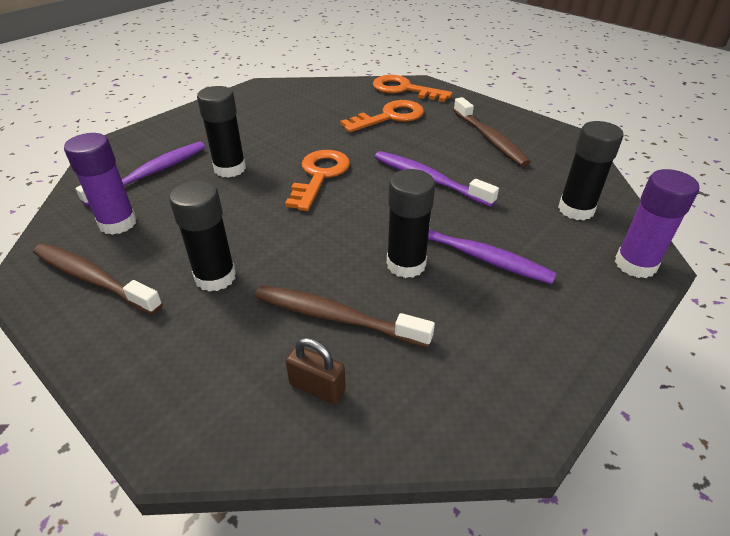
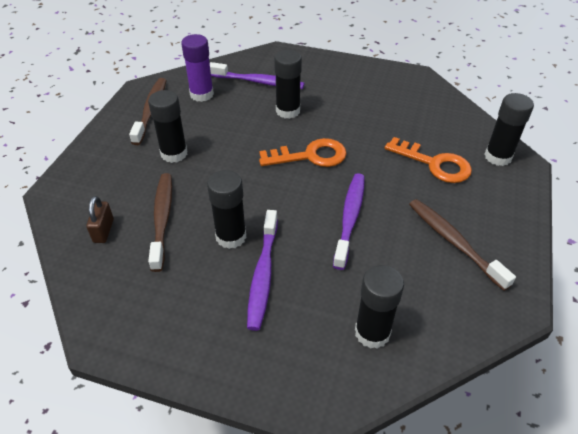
camera: 65 degrees right, 5 degrees up
(404, 89) = (498, 157): orange key -> black glue stick
(490, 139) = (454, 242): brown toothbrush -> brown toothbrush turned 105 degrees clockwise
(635, 264) = (310, 391): purple glue stick -> none

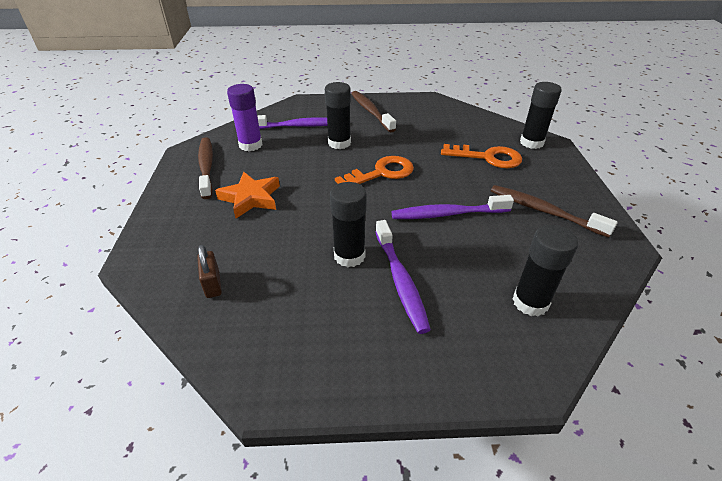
camera: 20 degrees left, 5 degrees down
(162, 219) = (271, 257): brown toothbrush -> brown toothbrush (371, 112)
(174, 154) = (251, 198): black glue stick -> orange star
(350, 218) = (448, 214): purple toothbrush -> purple toothbrush turned 90 degrees counterclockwise

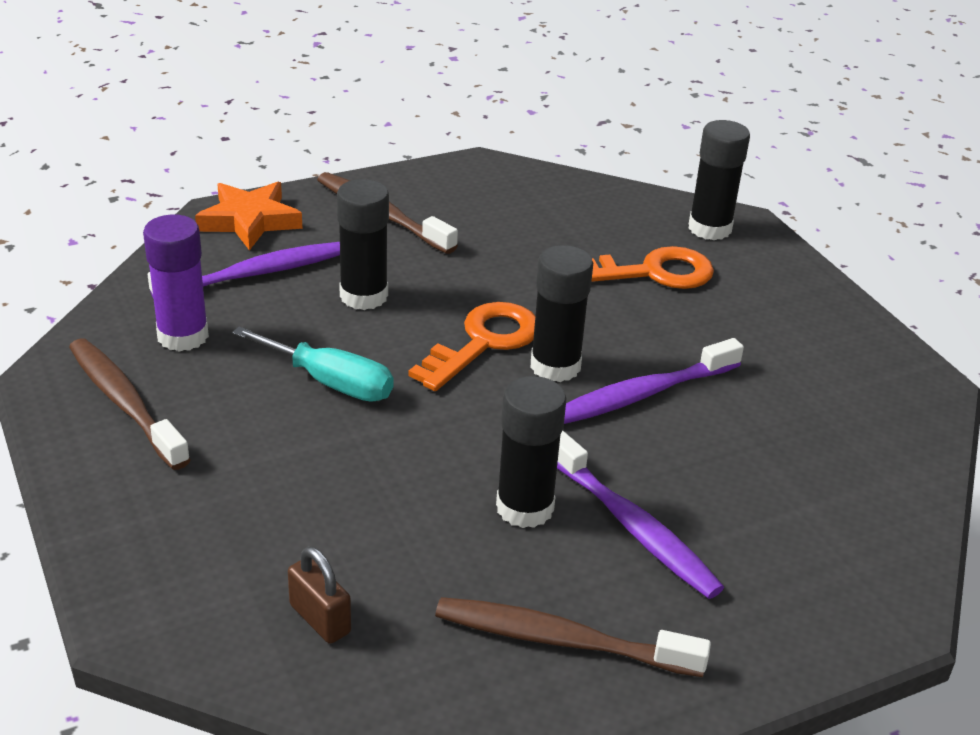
camera: 25 degrees left, 5 degrees down
(251, 198) = (269, 446): orange star -> orange star (249, 221)
(298, 176) = (330, 382): none -> turquoise screwdriver
(530, 302) = (838, 508): black glue stick -> black glue stick (555, 366)
(544, 211) = (789, 354): brown toothbrush -> brown toothbrush (562, 640)

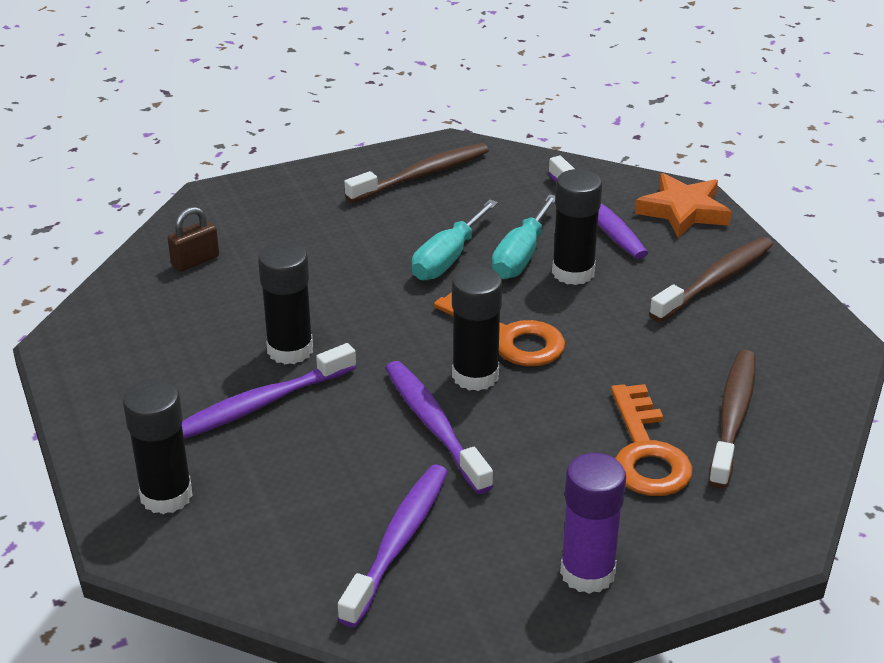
camera: 95 degrees right, 0 degrees up
(183, 336) = (505, 191): purple glue stick -> purple glue stick (587, 573)
(328, 329) = (521, 256): none -> turquoise screwdriver
(562, 640) = (151, 360): brown toothbrush -> brown toothbrush (733, 417)
(709, 228) = (753, 509): black glue stick -> black glue stick (166, 496)
(819, 417) = (398, 542): none -> purple toothbrush

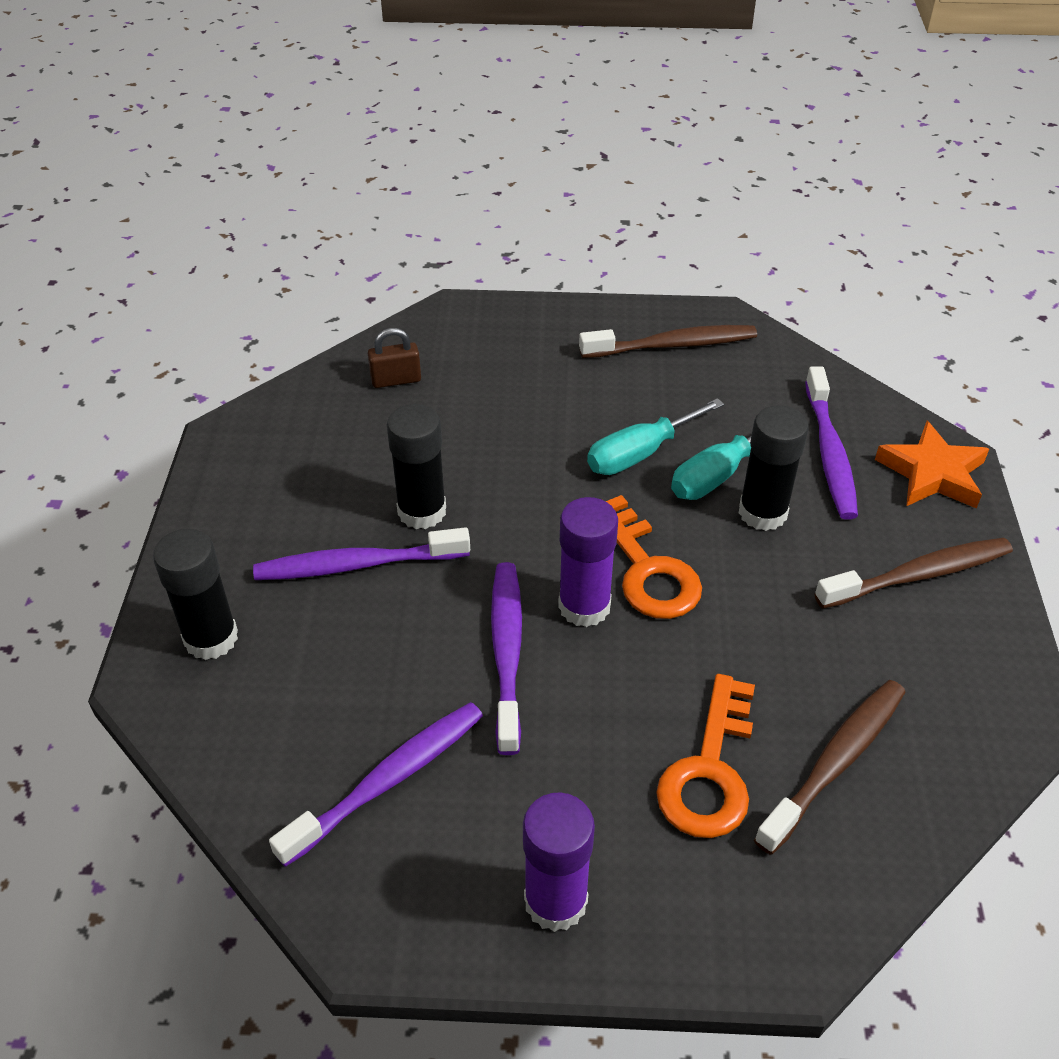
camera: 25 degrees right, 10 degrees up
(475, 376) = (584, 606): black glue stick -> purple glue stick

